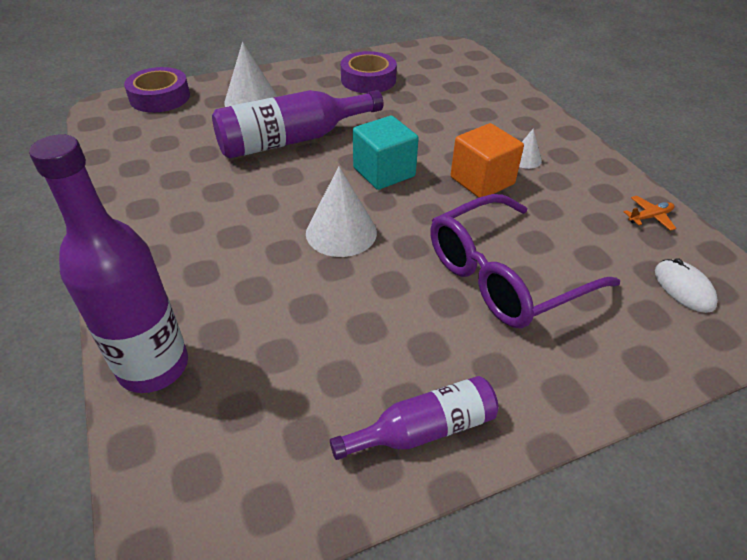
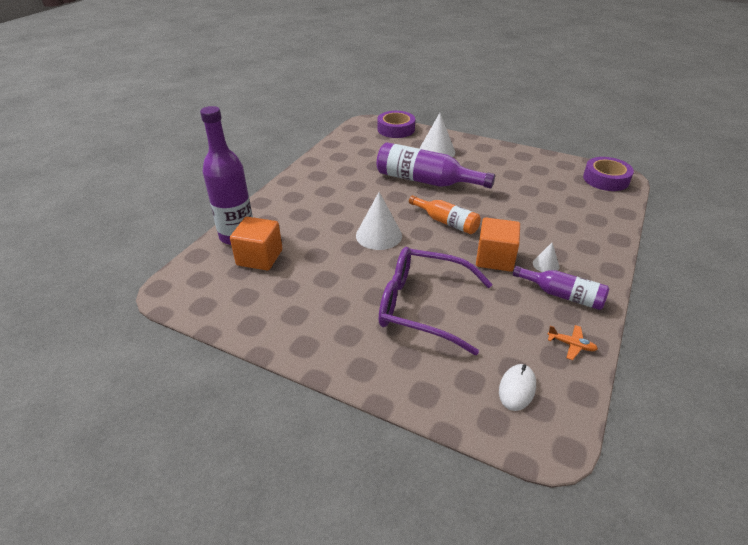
camera: 50 degrees right, 5 degrees down
(239, 369) = (259, 257): none -> orange cube
(368, 80) = (522, 170): purple tape -> purple tape (606, 179)
(384, 172) = (446, 222): turquoise cube -> orange bottle
(423, 429) = (284, 329): purple bottle -> purple bottle (562, 295)

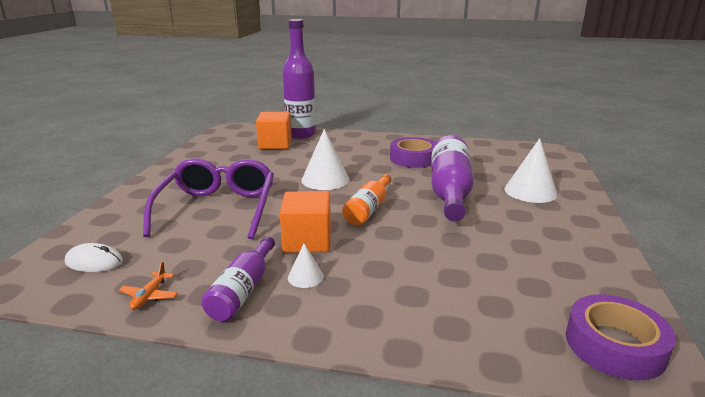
camera: 75 degrees right, 15 degrees down
(396, 129) = (557, 165): purple tape -> purple tape (413, 158)

